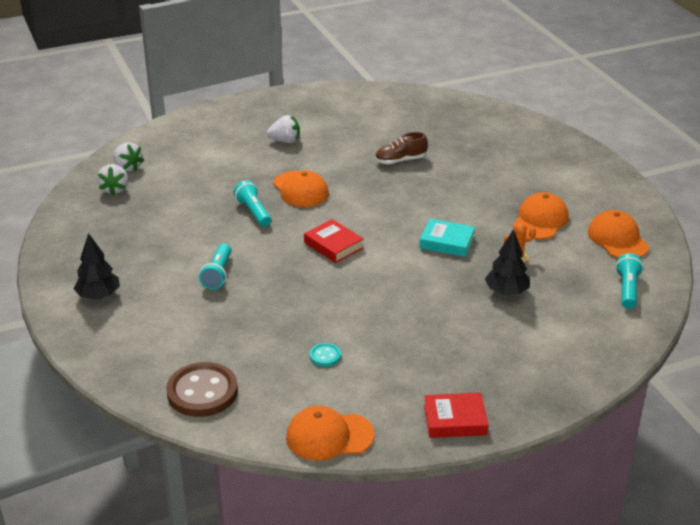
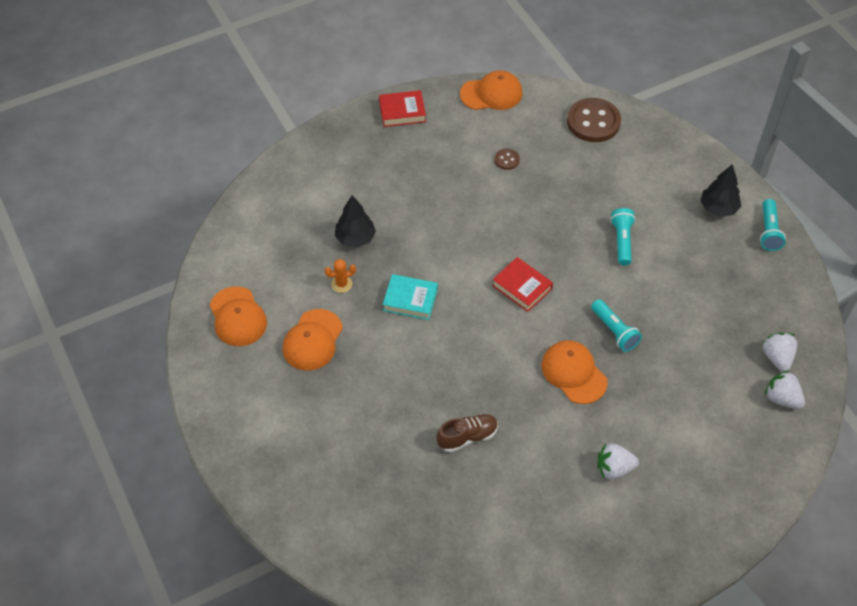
camera: 175 degrees right, 20 degrees up
(325, 356) = (507, 160): turquoise button -> brown button
(627, 289) = (244, 249): turquoise flashlight -> turquoise flashlight (769, 231)

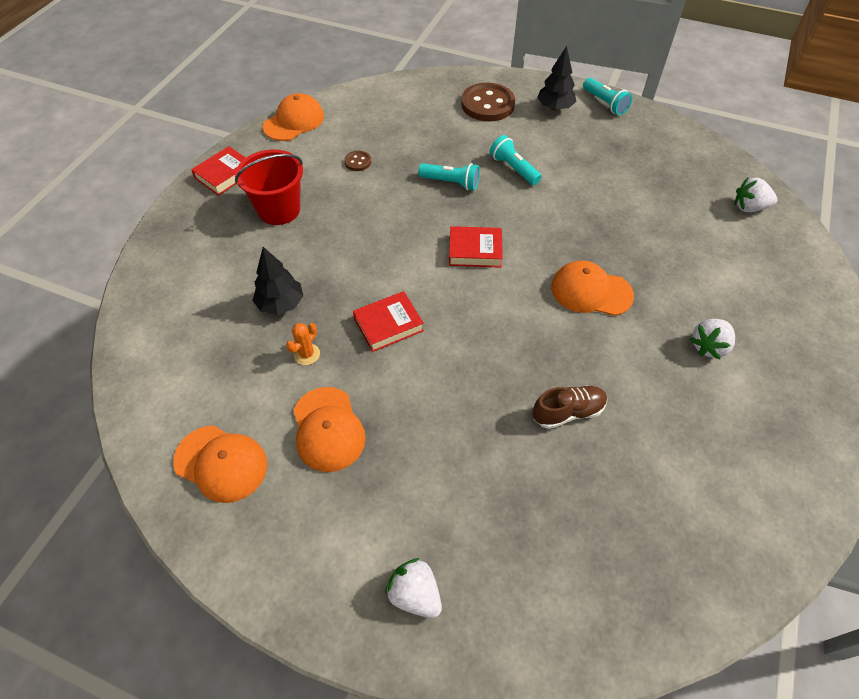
camera: 40 degrees left, 0 degrees up
(410, 300) = (388, 325): turquoise book -> red book
(415, 165) = (279, 210): none -> red bucket
(467, 437) = (568, 412): brown shoe -> brown shoe turned 45 degrees clockwise
(593, 122) = (399, 99): brown button -> brown button (487, 104)
(614, 331) = (583, 237): turquoise flashlight -> turquoise flashlight (451, 183)
(777, 358) = (712, 182): white strawberry -> white strawberry (415, 594)

